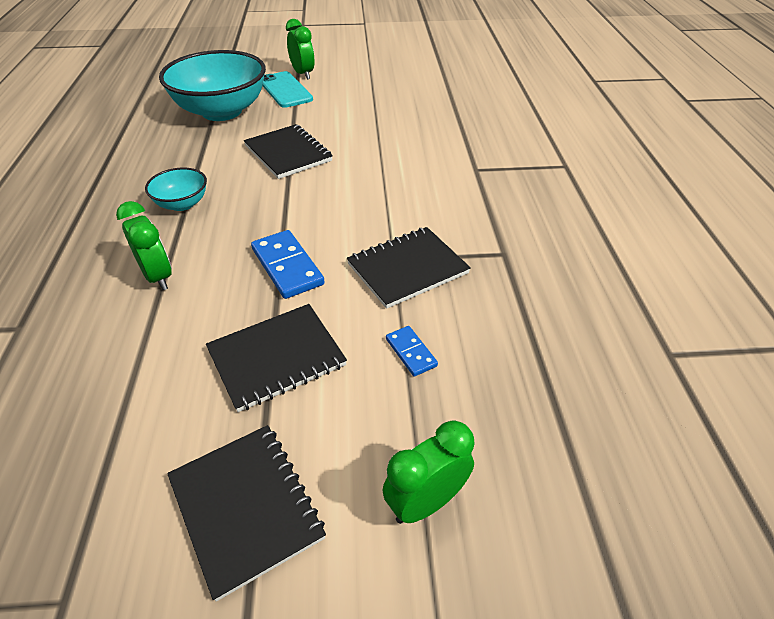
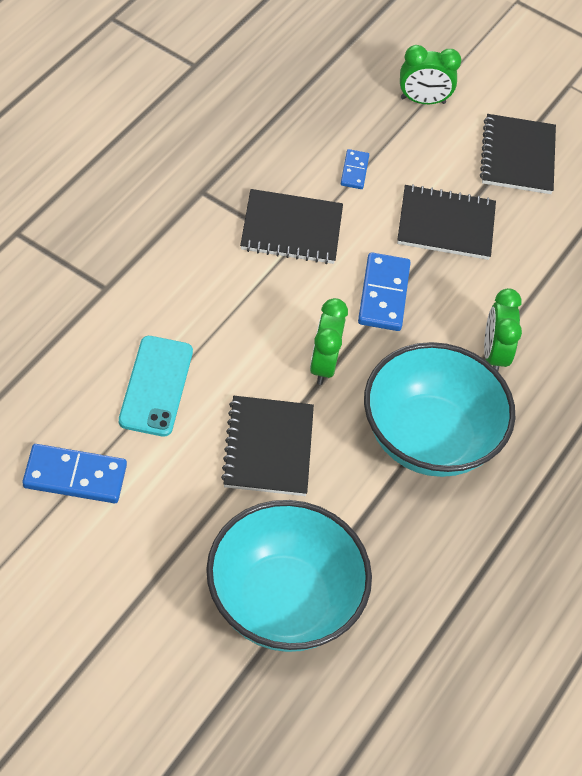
camera: 150 degrees left, 10 degrees up
(182, 204) = (429, 438): turquoise bowl -> turquoise bowl, size x2.12
(285, 90) = (161, 600): turquoise phone -> turquoise phone (156, 386)
(303, 74) = (98, 632): green clock -> green clock (323, 365)
(377, 103) = (75, 476): none -> blue domino

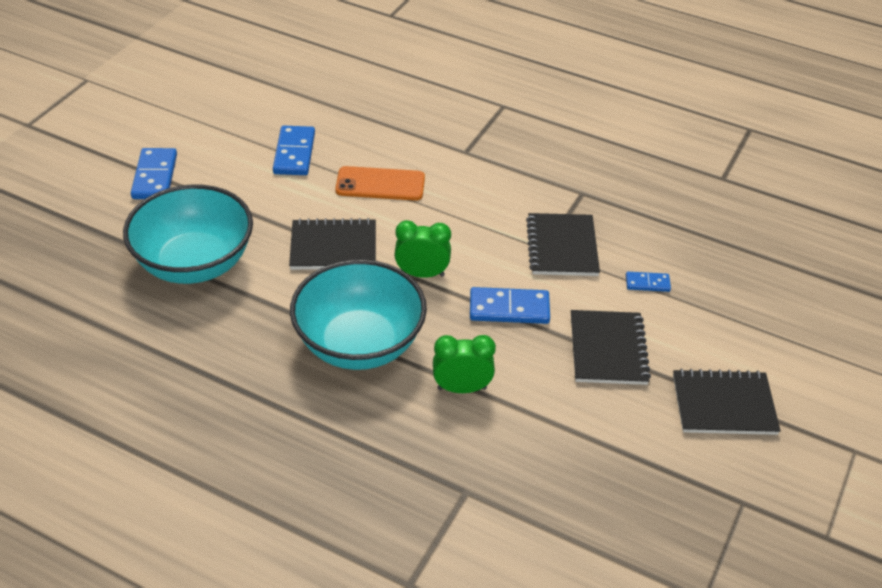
camera: 90 degrees right, 10 degrees down
(97, 651) = (155, 176): none -> blue domino
(156, 386) = (380, 184): turquoise phone -> orange phone
(423, 100) = (763, 328): green clock -> none

